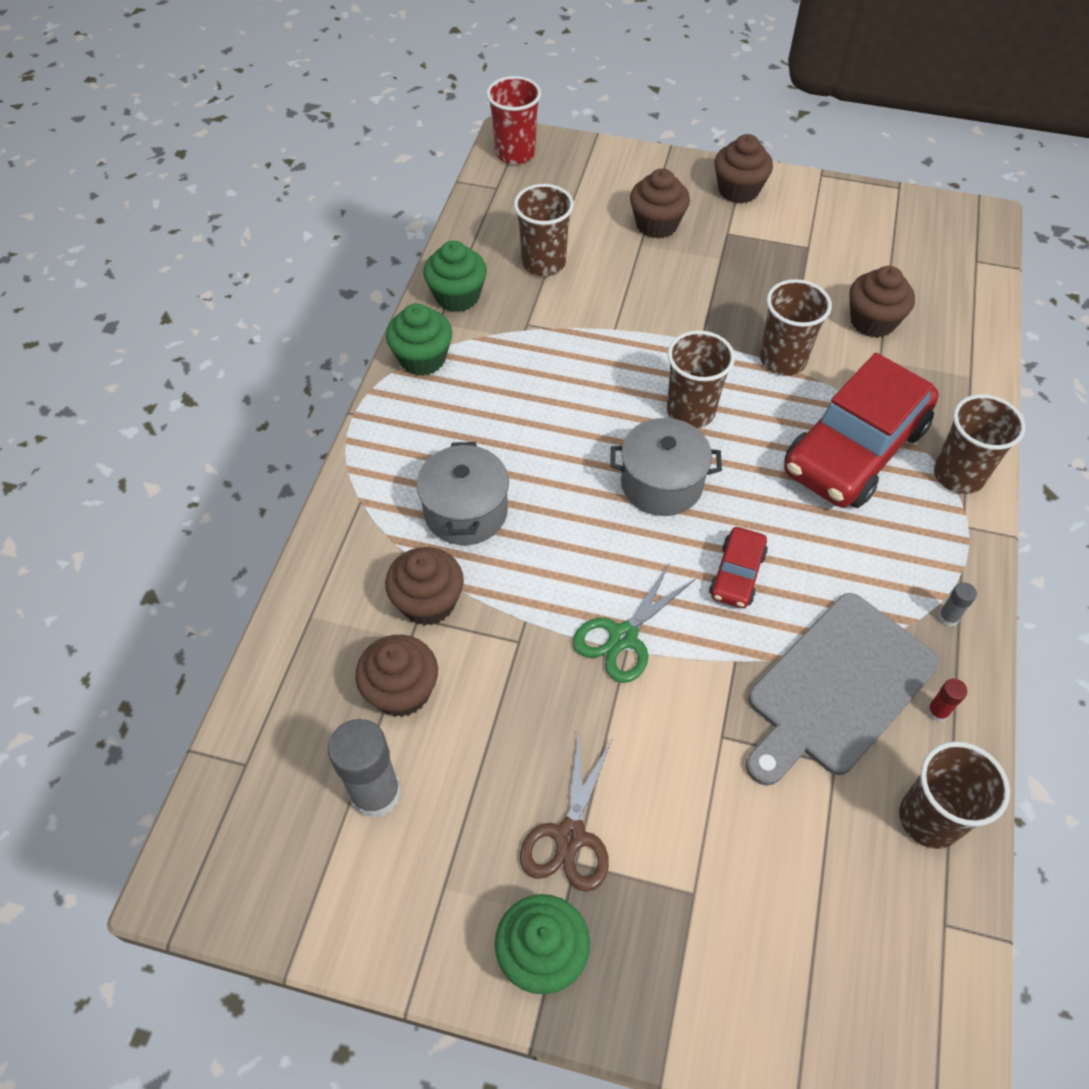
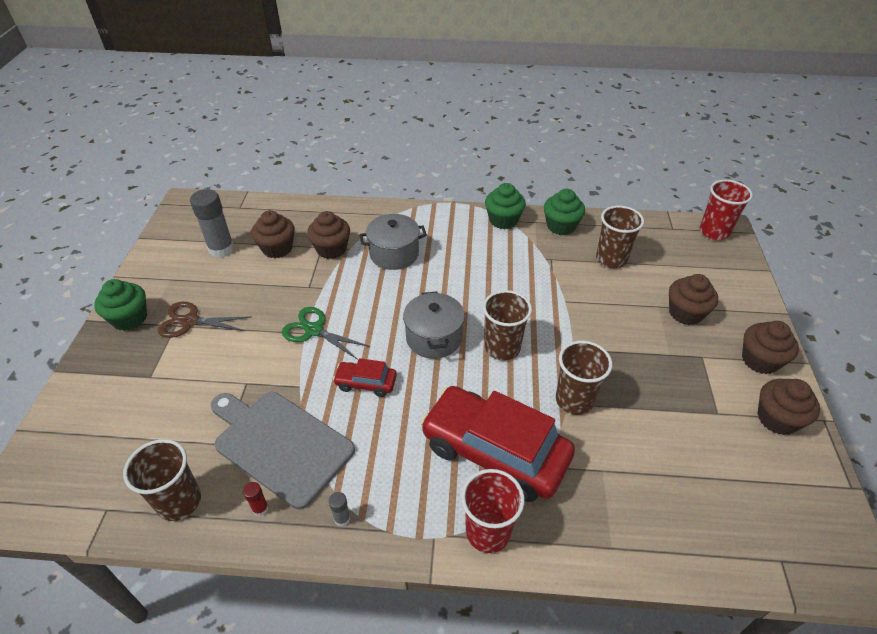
camera: 80 degrees right, 10 degrees down
(872, 321) = (647, 464): brown cupcake -> brown cupcake (777, 419)
(958, 475) = (488, 532): brown cup -> red cup

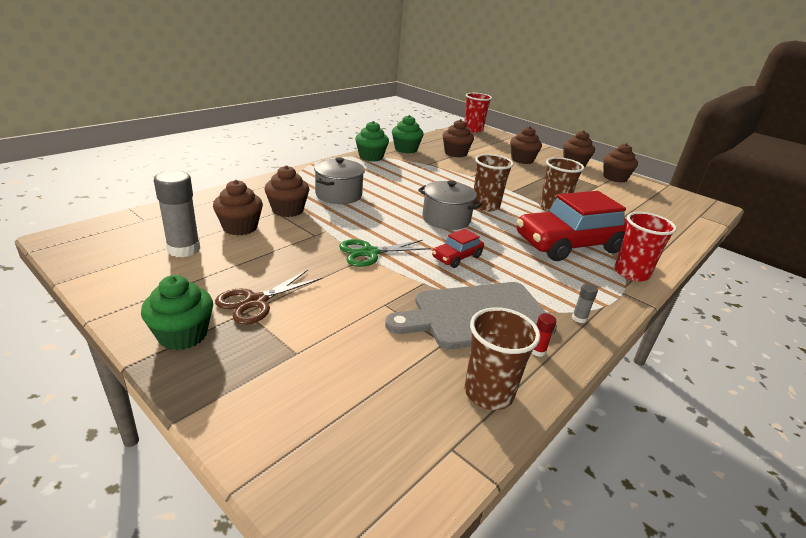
camera: 55 degrees left, 15 degrees down
(611, 259) = (455, 153): brown cup -> brown cupcake

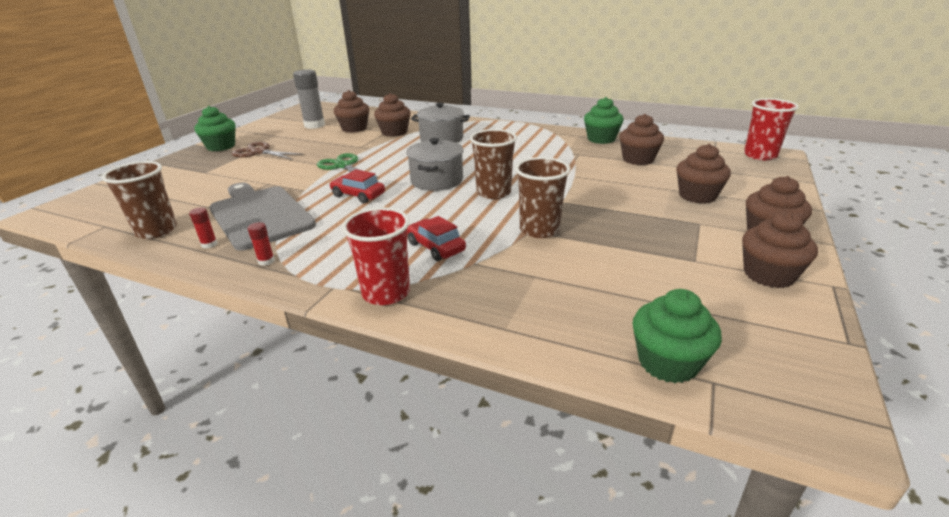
camera: 75 degrees right, 0 degrees up
(371, 157) = (549, 132): green cupcake -> green cupcake (668, 362)
(569, 244) = (435, 247): red car -> red car, size x0.45
(579, 318) = (266, 261): grey glue stick -> red glue stick

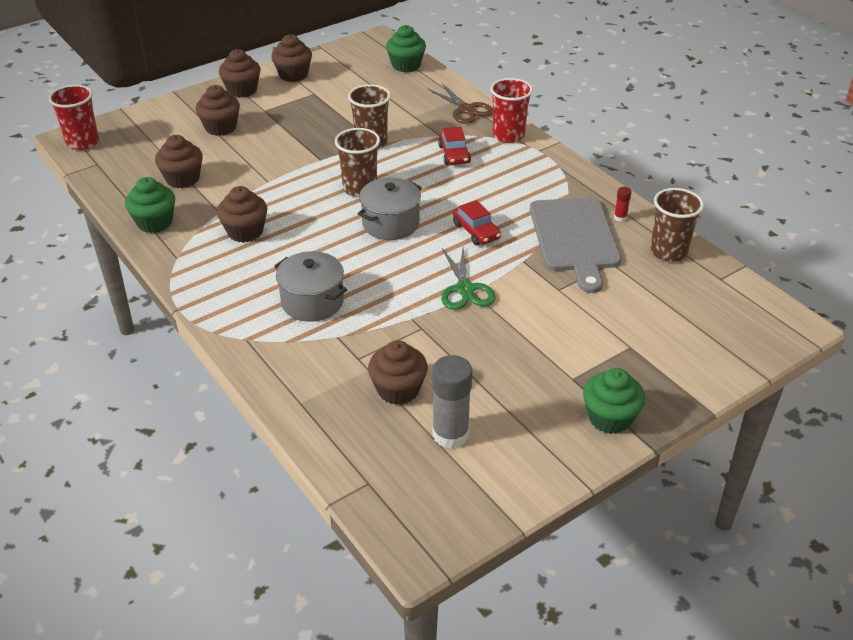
camera: 150 degrees left, 10 degrees up
(259, 152) = (556, 372): brown scissors -> brown scissors (466, 109)
(266, 261) = (577, 185): red glue stick -> none
(394, 132) = (353, 348): brown cupcake -> brown cupcake (245, 232)

